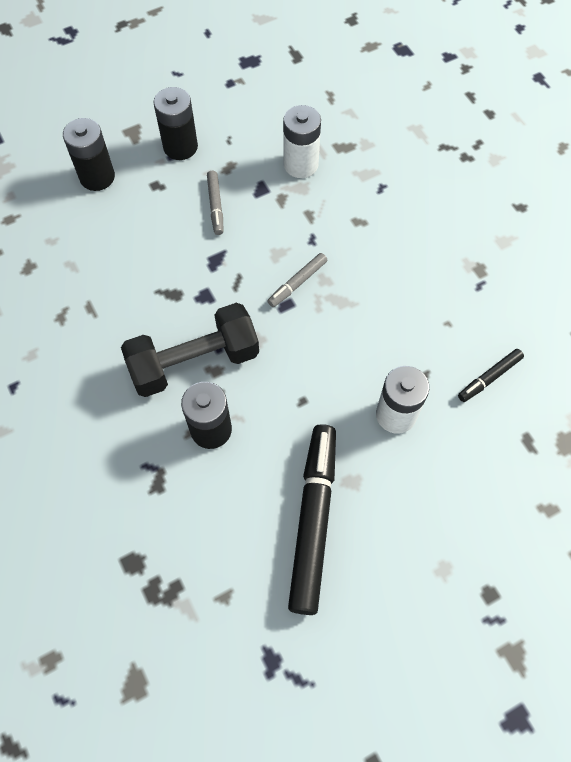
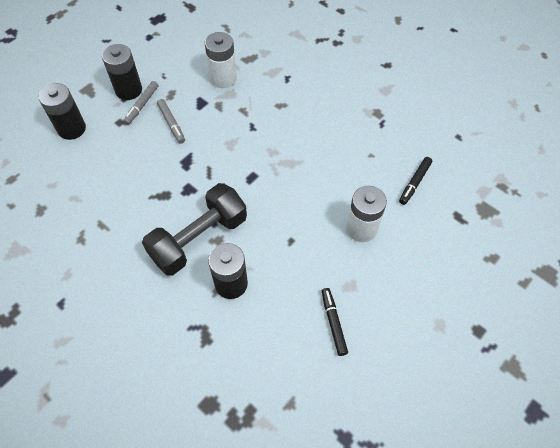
camera: 20 degrees left, 5 degrees down
(297, 283) = (253, 160): grey marker -> grey marker (142, 105)
(313, 520) = (333, 323): black marker -> black marker, size x0.47

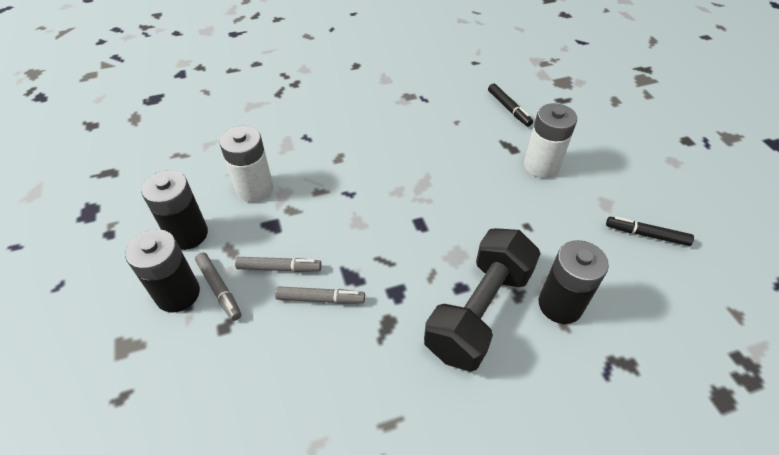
camera: 60 degrees left, 10 degrees down
(71, 128) = (180, 398): black battery -> black battery (188, 234)
(162, 154) = (320, 299): none -> grey marker
(199, 239) = (479, 311): black dumbbell -> black dumbbell turned 45 degrees clockwise

